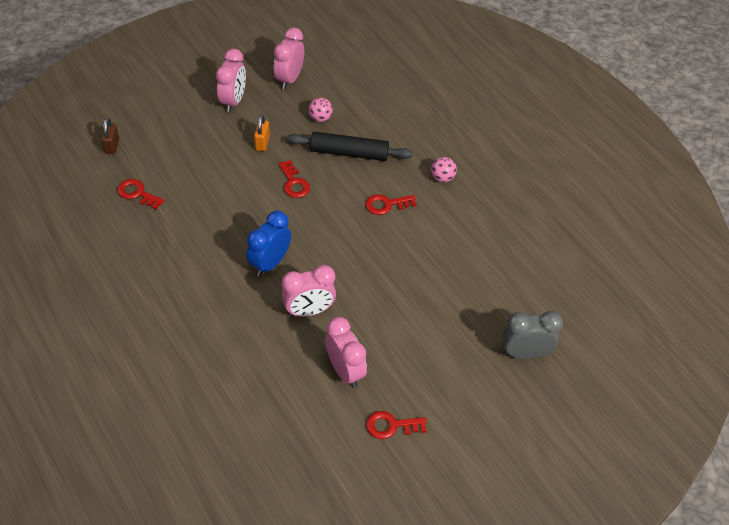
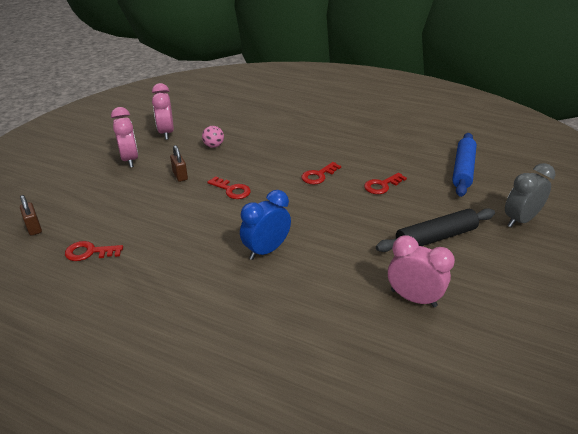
camera: 30 degrees left, 15 degrees down
(262, 143) = (180, 176): orange padlock -> brown padlock
(270, 263) = (266, 250): blue clock -> blue clock turned 45 degrees clockwise
(309, 311) = (335, 269): pink clock -> none
(349, 153) = (257, 157): black rolling pin -> black rolling pin (435, 237)
(391, 426) = (496, 320): red key -> red key (382, 185)
(442, 178) = (340, 146): pink ball -> none
(538, 269) = (463, 169): none -> blue rolling pin

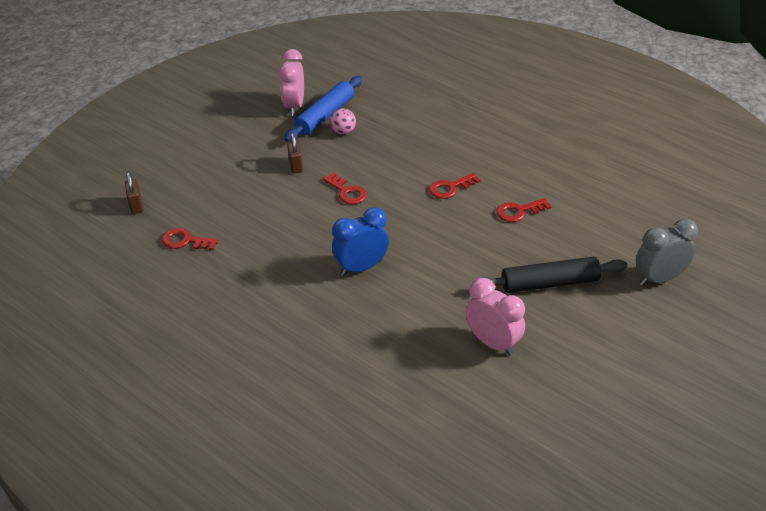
camera: 15 degrees right, 5 degrees up
(130, 160) = (246, 137): pink clock -> none
(463, 169) = (627, 205): blue rolling pin -> blue rolling pin (325, 116)

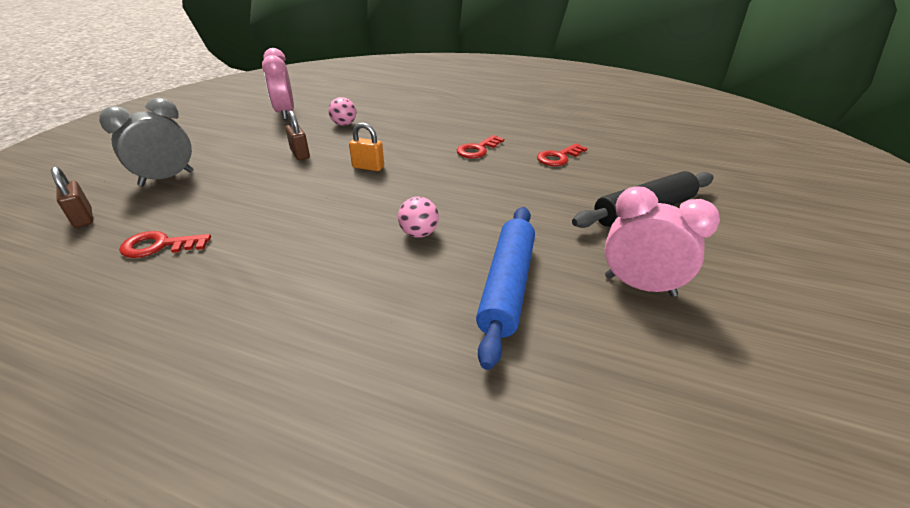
camera: 20 degrees left, 5 degrees down
(325, 116) = (320, 116): blue rolling pin -> blue rolling pin (507, 286)
(347, 192) = (368, 167): red key -> orange padlock
(361, 267) = (419, 233): blue clock -> pink ball
(659, 279) = (741, 188): grey clock -> grey clock (167, 178)

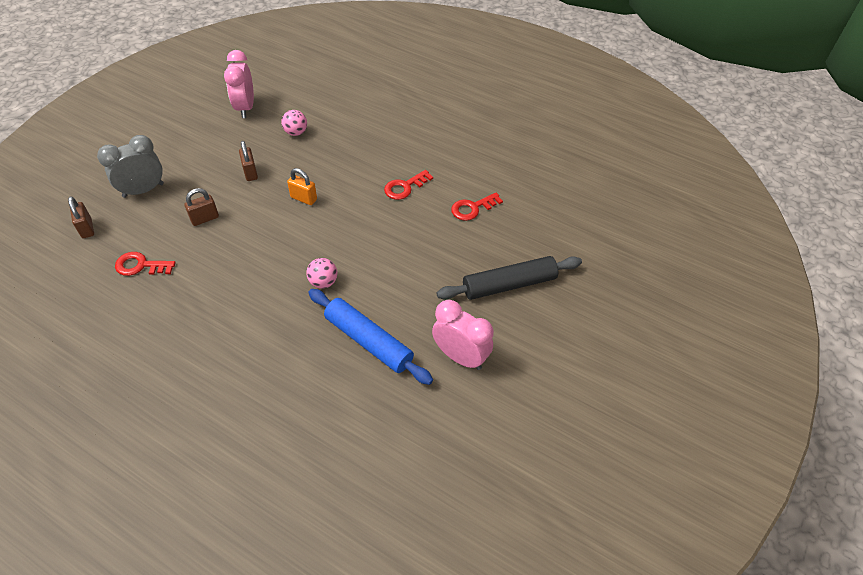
camera: 10 degrees right, 15 degrees up
(249, 194) = (205, 218): none -> brown padlock
(507, 286) = (368, 341): blue rolling pin -> blue rolling pin turned 75 degrees counterclockwise

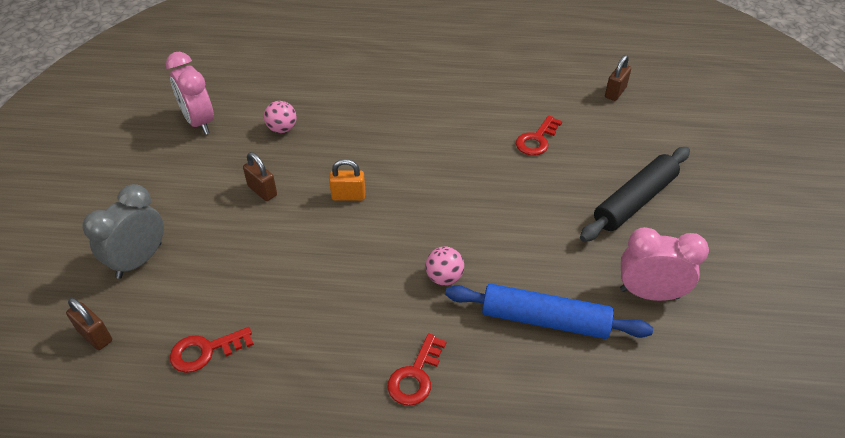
camera: 25 degrees left, 5 degrees down
(205, 218) = (246, 263): brown padlock -> brown padlock (615, 92)
(405, 187) = (450, 144): red key -> red key (415, 376)

